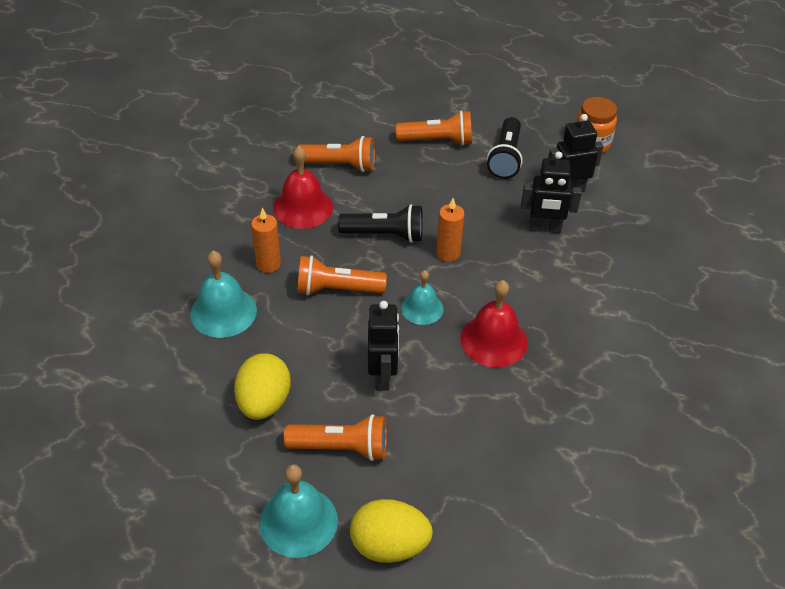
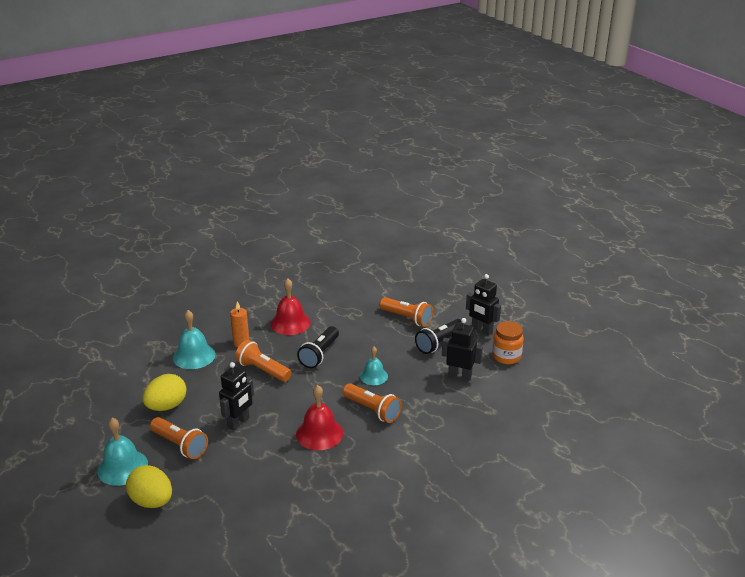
camera: 35 degrees right, 15 degrees down
(339, 165) = (334, 309): orange flashlight -> orange flashlight (372, 410)
(385, 235) = (319, 354): black flashlight -> black flashlight turned 75 degrees clockwise
(422, 308) = (298, 399): turquoise bell -> turquoise bell (373, 376)
(448, 253) = (345, 379): orange candle -> none
(544, 228) = (419, 390): black robot -> black robot (481, 330)

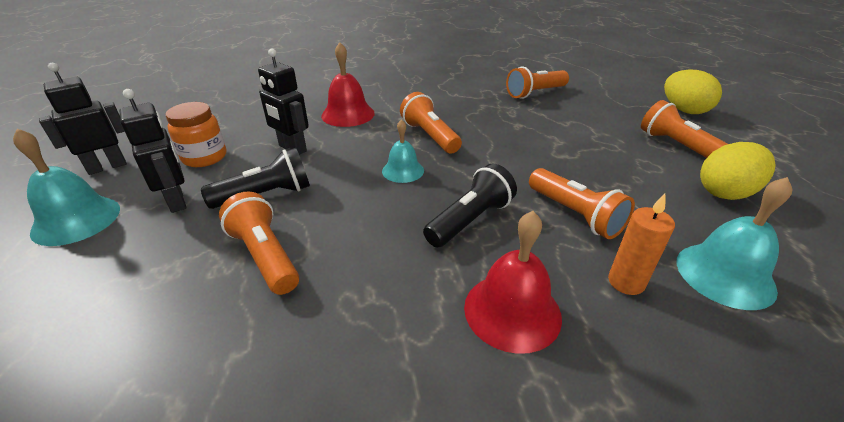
camera: 160 degrees left, 5 degrees up
(122, 467) = (740, 139): turquoise bell -> turquoise bell (76, 220)
(238, 422) = (604, 154): black robot -> black robot (107, 167)
(298, 495) = (535, 93): none -> orange flashlight
(319, 433) = (502, 128): red bell -> red bell (348, 114)

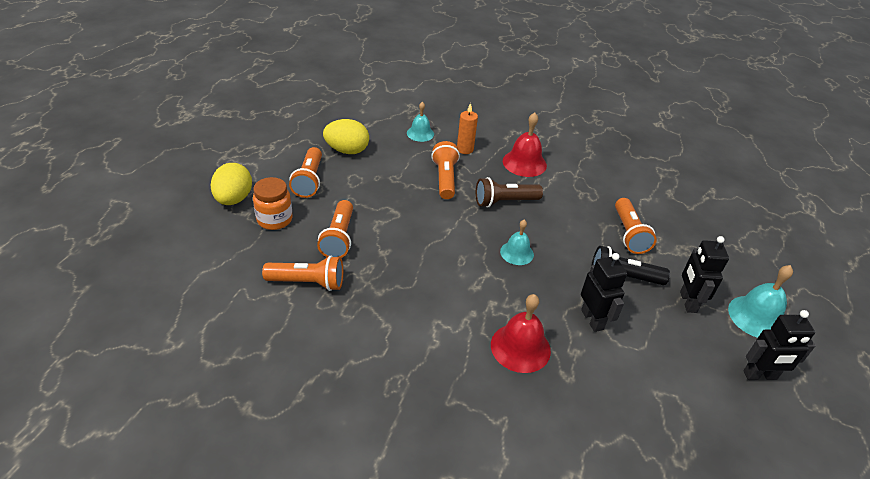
camera: 150 degrees left, 5 degrees up
(205, 157) = (672, 346): orange jar -> orange jar (274, 219)
(430, 136) = (468, 276): orange flashlight -> orange flashlight (339, 238)
(470, 220) = (504, 202): black flashlight -> brown flashlight
(725, 275) = (420, 133): turquoise bell -> turquoise bell, size x0.65

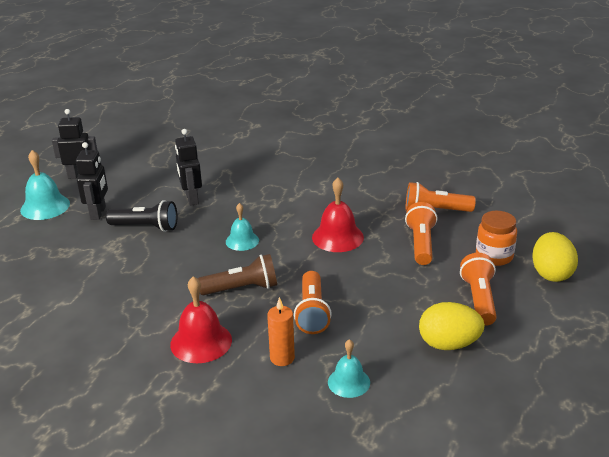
camera: 175 degrees left, 10 degrees down
(520, 347) = (257, 182): red bell -> red bell (337, 237)
(629, 234) = (113, 263): orange flashlight -> none

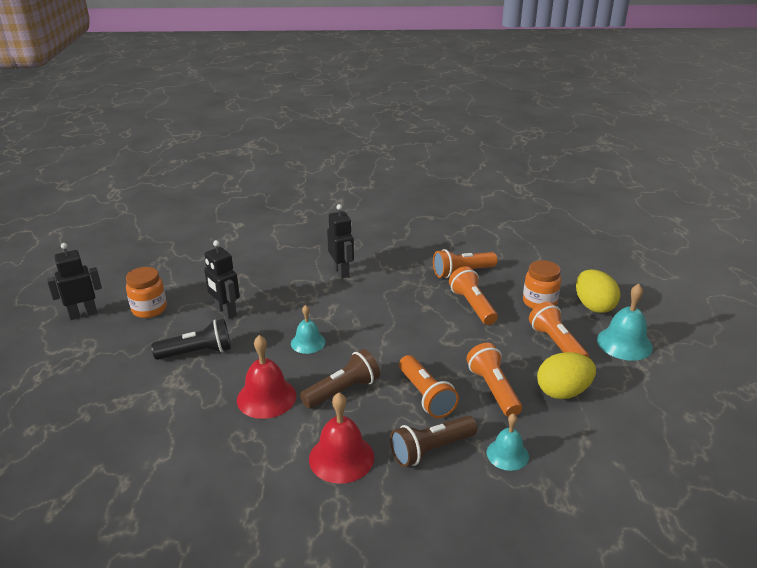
camera: 25 degrees left, 0 degrees up
(45, 206) = (64, 357): turquoise bell -> turquoise bell (624, 343)
(98, 213) = (133, 350): black robot -> black robot (341, 271)
(132, 183) = (149, 309): none -> orange jar
(282, 358) = (431, 450): orange candle -> brown flashlight
(337, 237) = (395, 317): red bell -> red bell (266, 397)
(380, 324) = (493, 389): none -> orange flashlight

